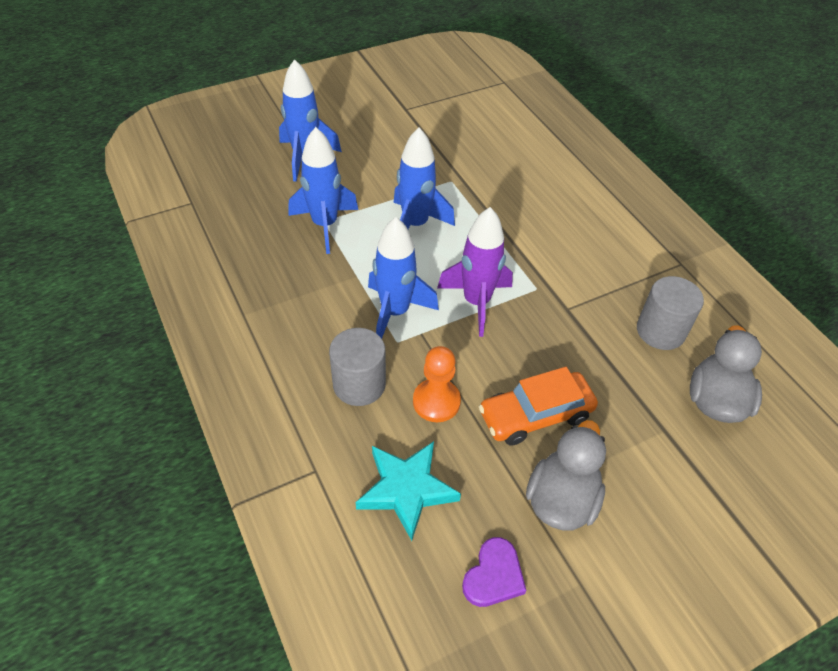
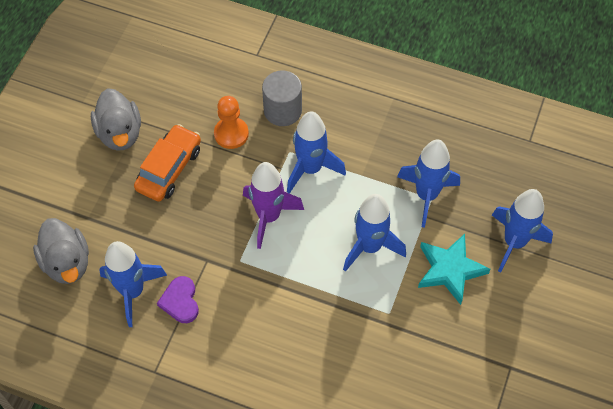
camera: 140 degrees right, 10 degrees up
(406, 489) = (203, 79): turquoise star -> turquoise star (450, 270)
(493, 575) = (127, 75): purple heart -> purple heart (180, 301)
(660, 331) = (132, 291): grey cylinder -> blue rocket

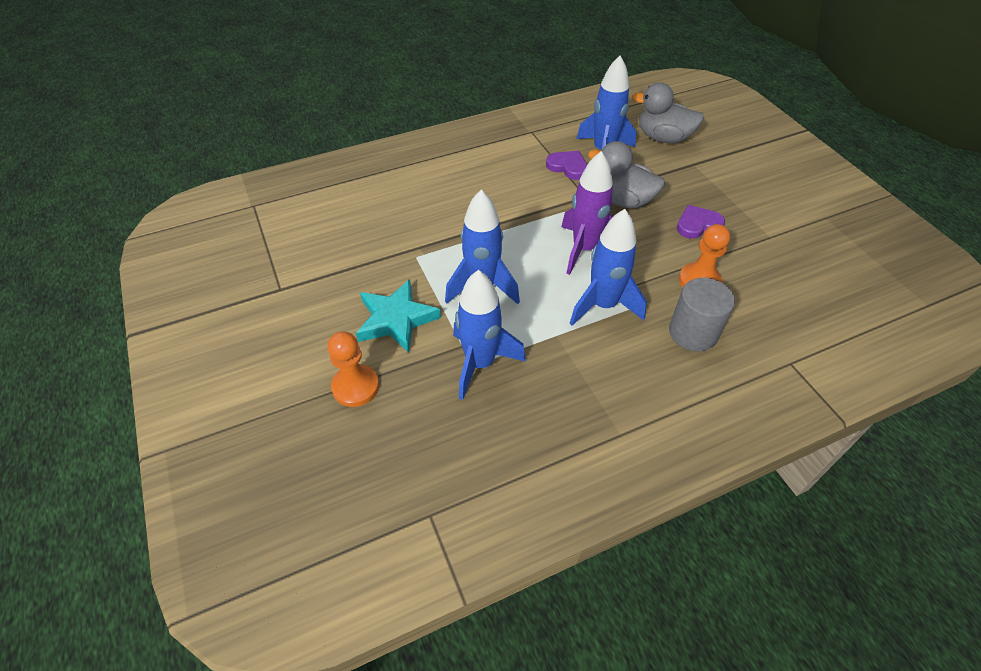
camera: 135 degrees right, 10 degrees down
(120, 133) = (767, 219): grey duck -> grey duck (622, 200)
(169, 169) = (698, 224): orange car -> purple heart
(514, 242) = (355, 387): blue rocket -> orange pawn

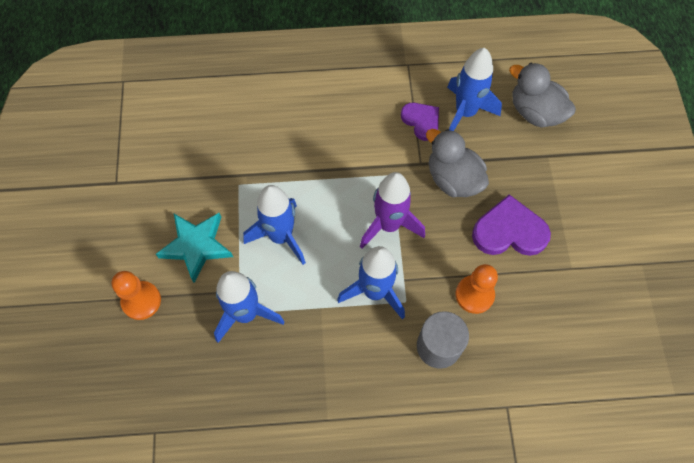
camera: 20 degrees right, 15 degrees up
(698, 224) = (509, 231): purple heart -> purple heart, size x1.57

